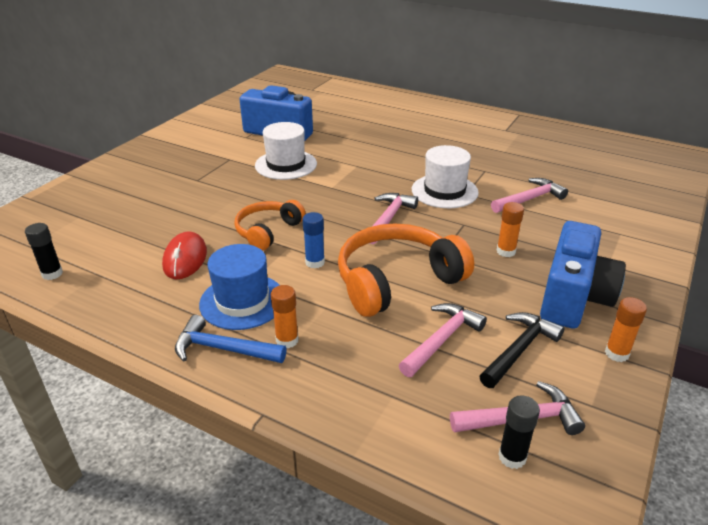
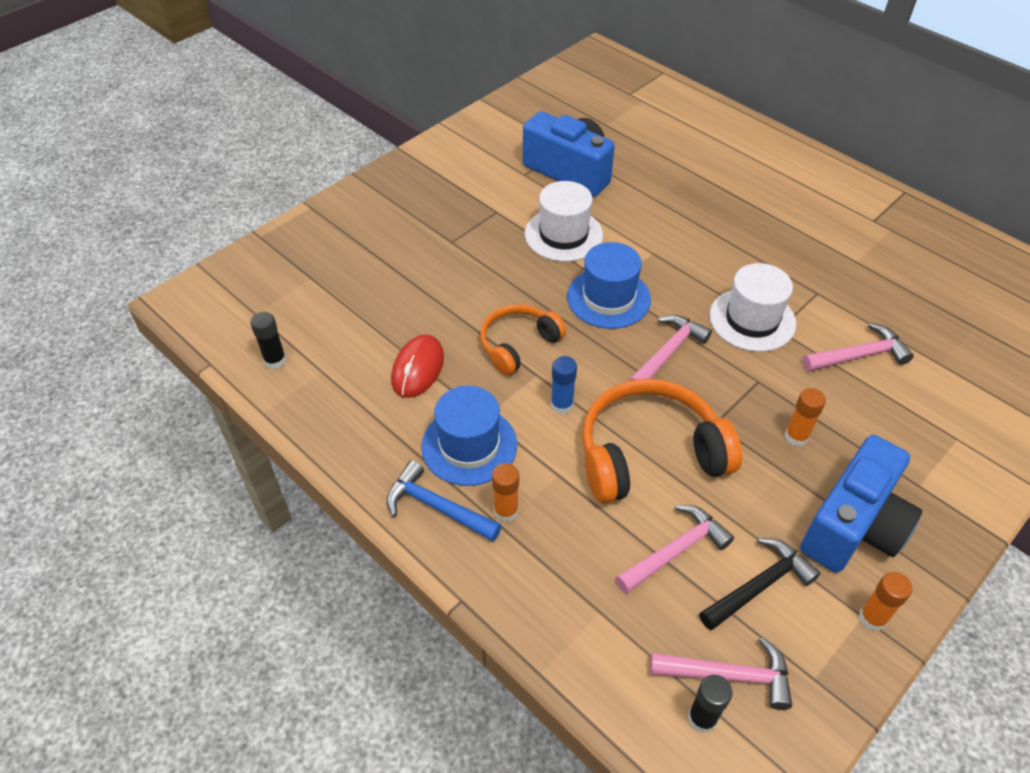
camera: 15 degrees right, 15 degrees up
(332, 194) = (608, 298): none -> blue hat

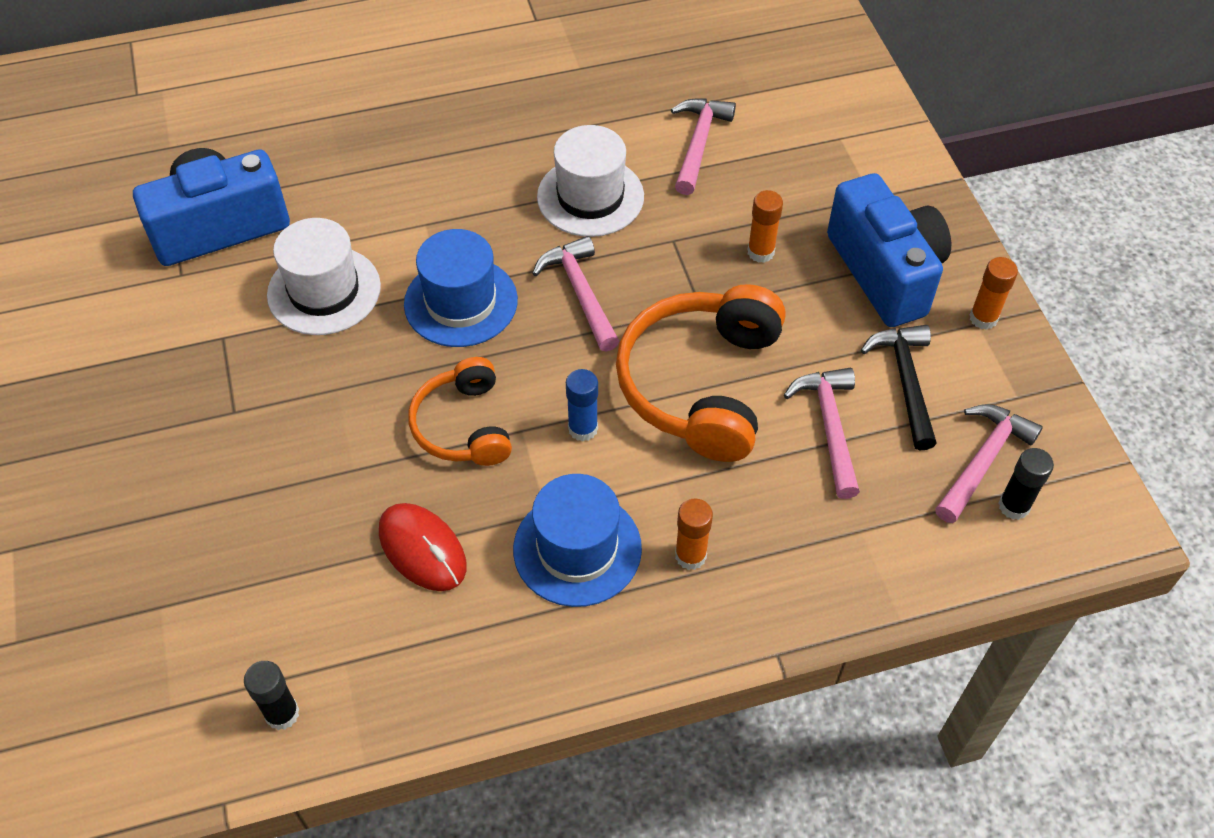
camera: 60 degrees left, 5 degrees up
(437, 507) = (642, 622): blue hammer -> none

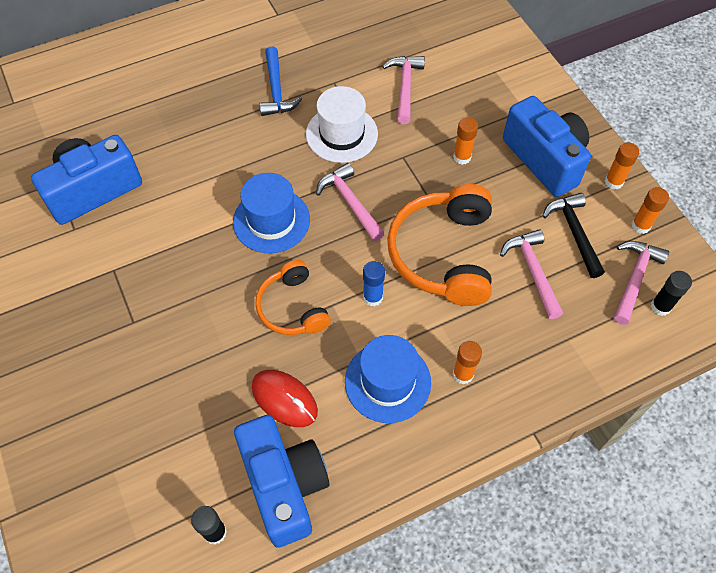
camera: 10 degrees left, 5 degrees up
(324, 290) = (176, 226): white hat -> none
(395, 667) = (284, 485): none -> blue camera
(509, 124) = (276, 90): none -> blue hammer
(1010, 386) = (640, 225): none -> orange glue stick

